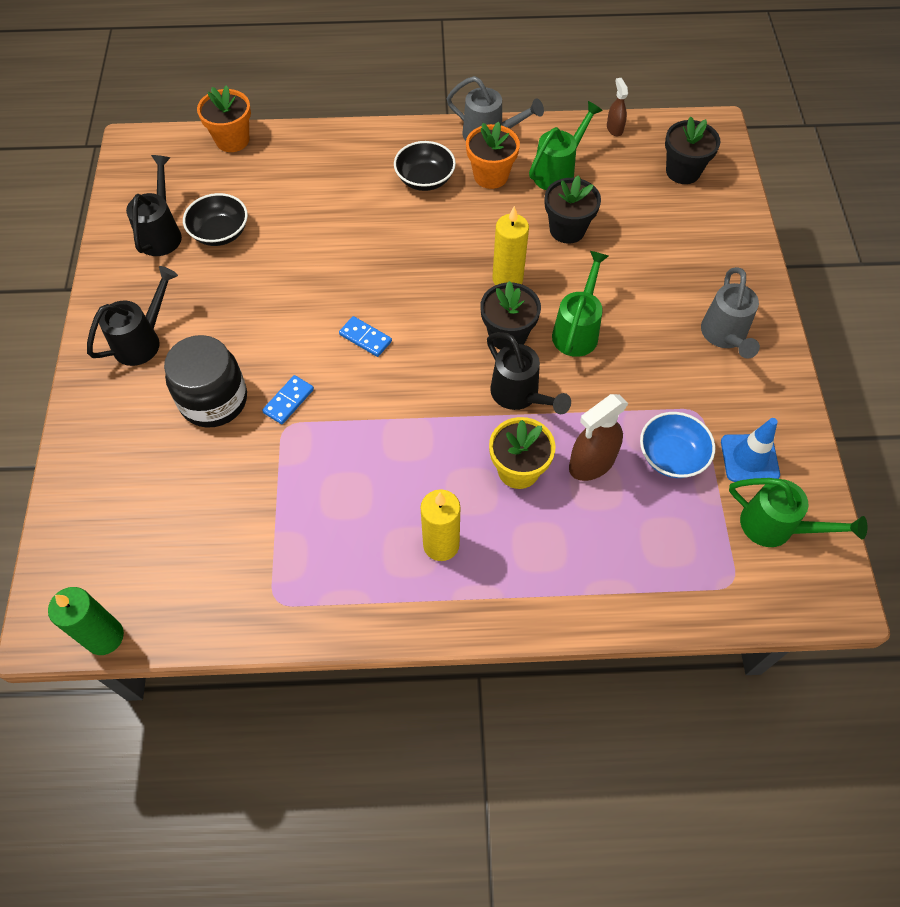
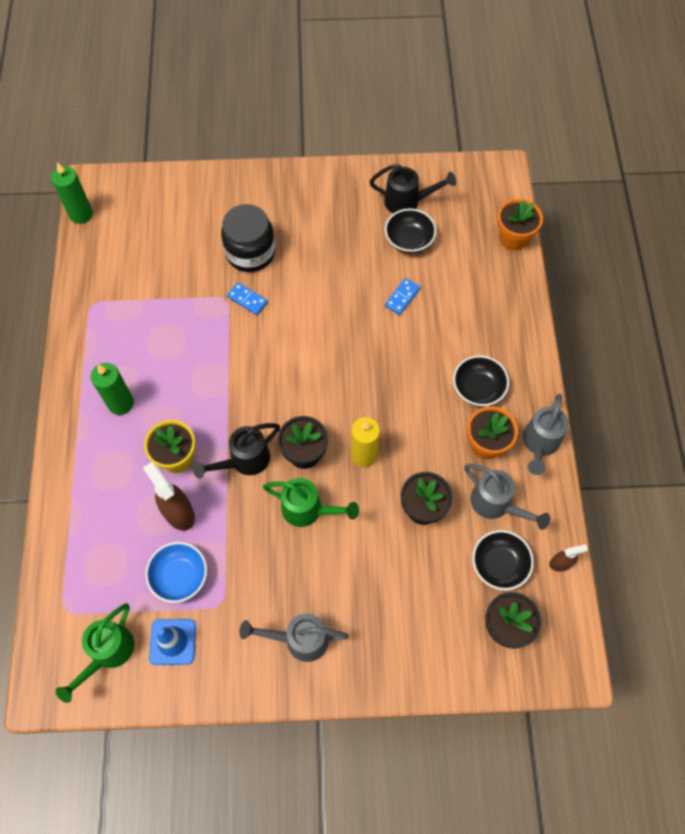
camera: 90 degrees right, 5 degrees up
(143, 340) = (304, 203): black watering can -> none
(365, 338) = (303, 348): blue domino -> blue domino (402, 297)
(441, 544) = (121, 403): yellow candle -> green candle
(558, 172) = (496, 504): green watering can -> grey watering can
(621, 173) = (499, 564): none -> black bowl

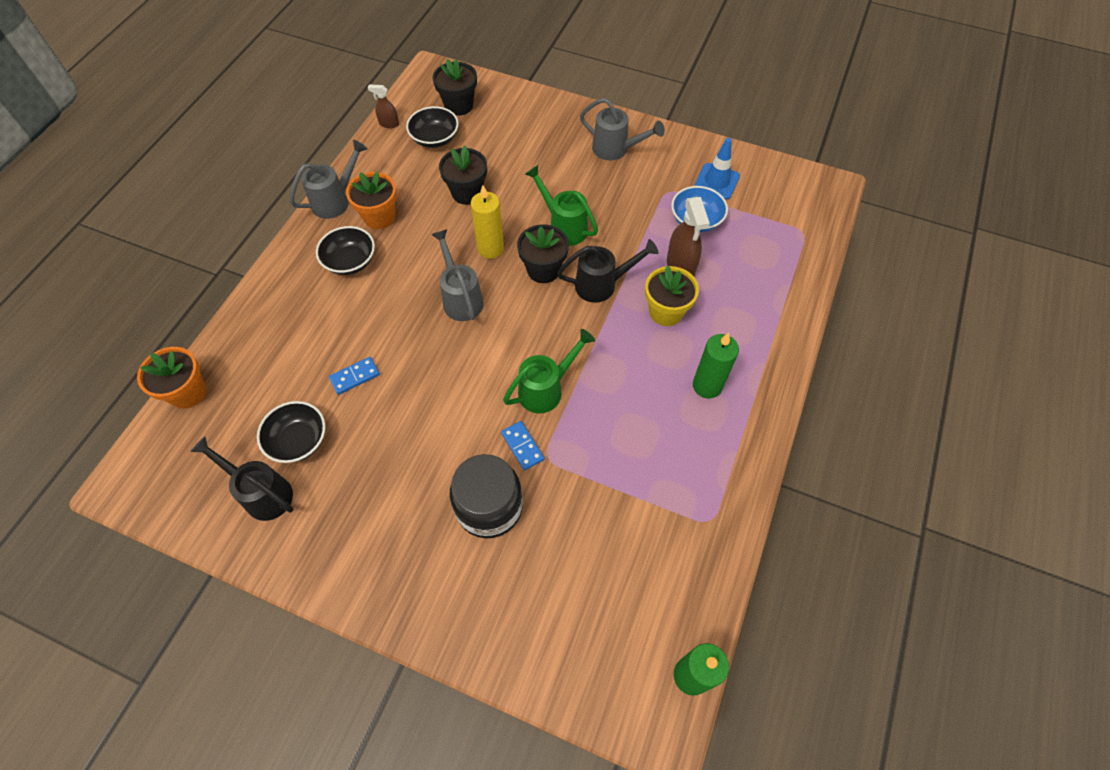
camera: 155 degrees left, 5 degrees down
(108, 653) = (772, 192): green watering can -> green watering can (546, 389)
(496, 504) = (406, 174): grey watering can -> grey watering can (461, 298)

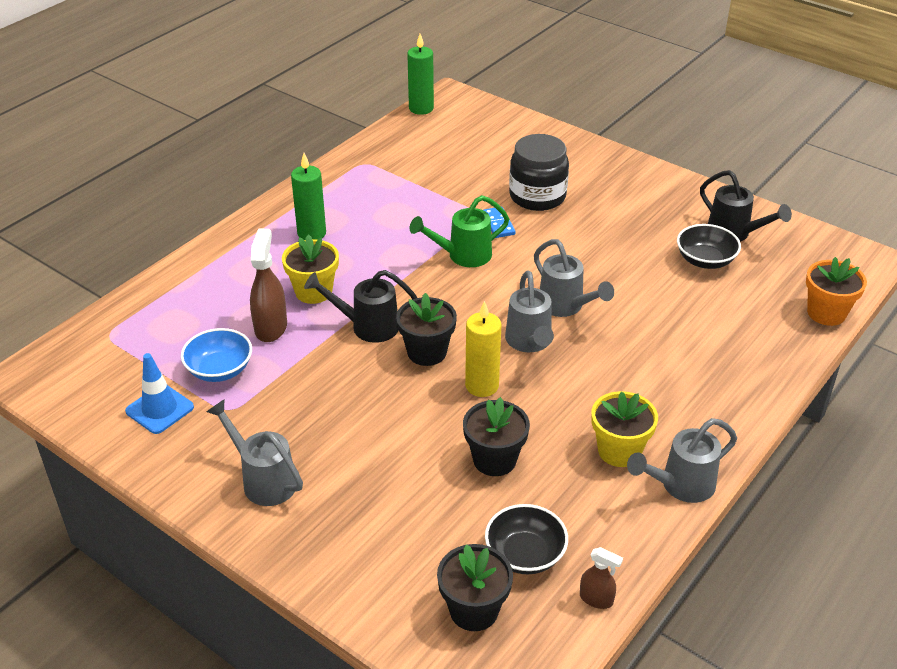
camera: 165 degrees left, 20 degrees down
(350, 261) = (658, 404): black bowl -> none
(355, 376) = (652, 296): blue domino -> none
(379, 217) = (619, 451): orange flower pot -> yellow flower pot
(435, 345) = (565, 306): none -> grey watering can
(564, 226) = (383, 393): green watering can -> none

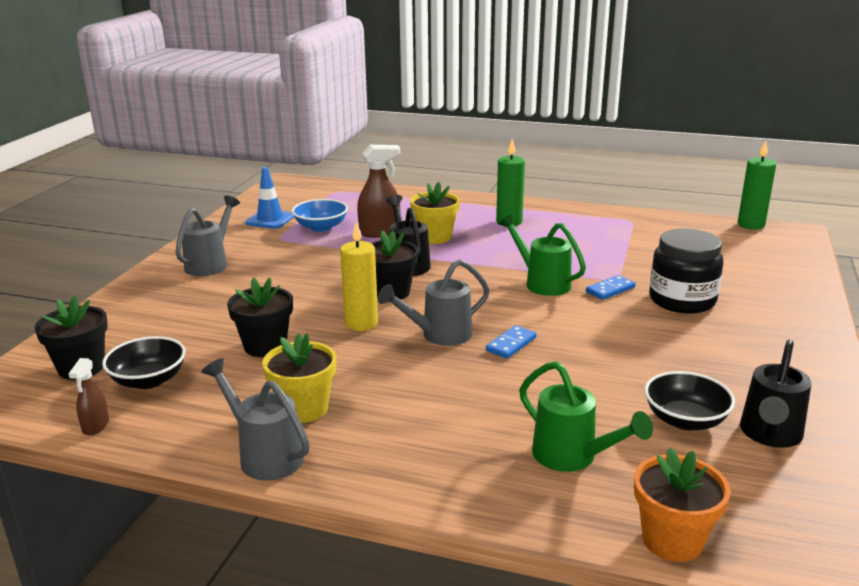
camera: 70 degrees right, 15 degrees down
(565, 306) = (511, 344): grey watering can -> blue domino
(732, 325) = (572, 457): none -> green watering can

